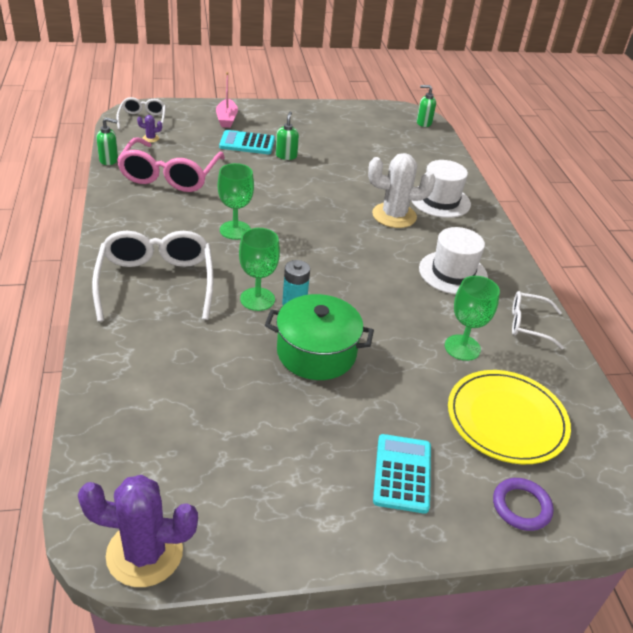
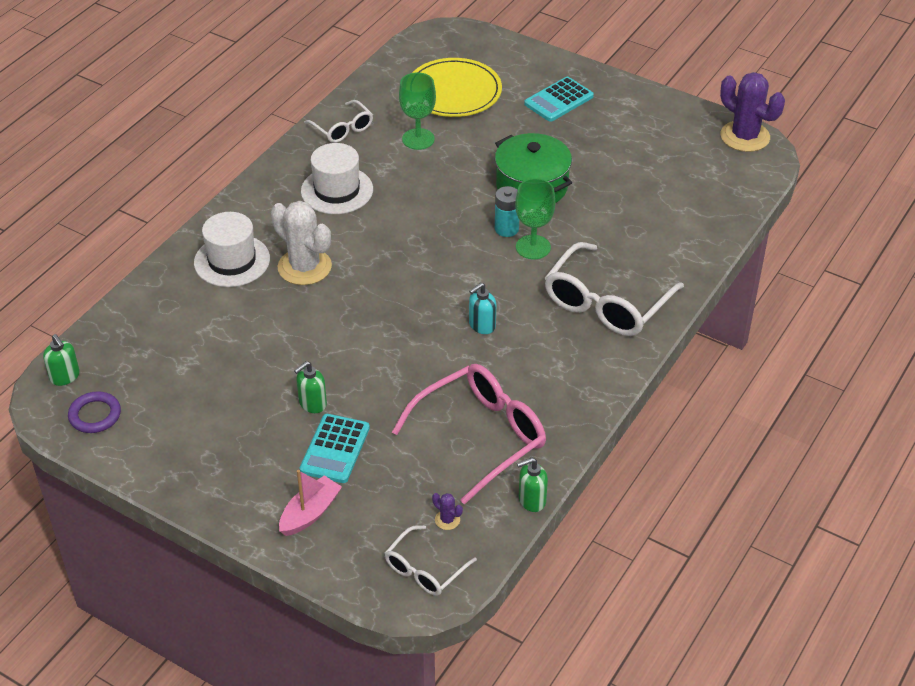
camera: 135 degrees left, 5 degrees up
(109, 160) = (531, 500): green soap dispenser -> green soap dispenser turned 60 degrees counterclockwise
(235, 230) = (482, 325): green goblet -> turquoise soap dispenser
(247, 143) = (335, 449): turquoise calculator -> turquoise calculator turned 60 degrees clockwise
(521, 506) = (509, 57): purple ring -> purple ring (95, 415)

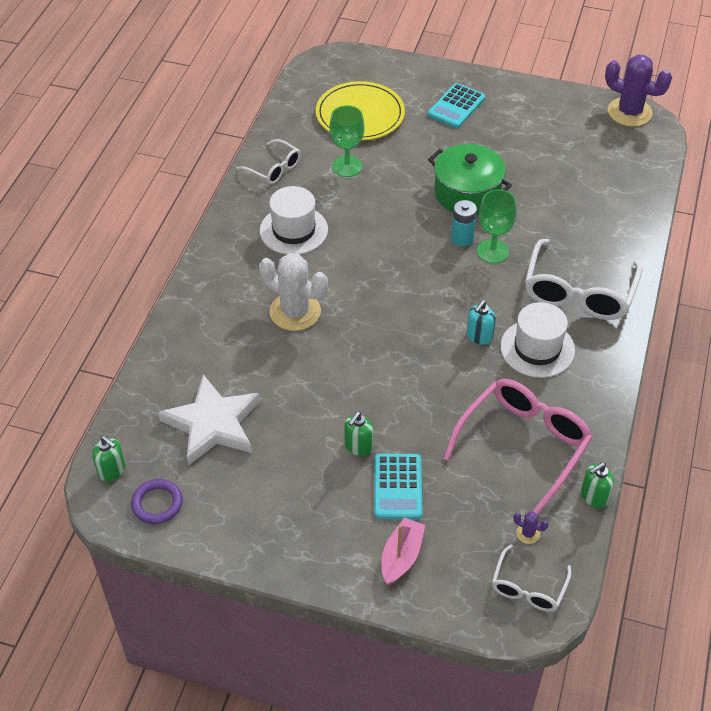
camera: 15 degrees left, 5 degrees up
(179, 354) = (213, 424): none -> white star
(232, 261) = (224, 319): white hat -> white hat (537, 348)

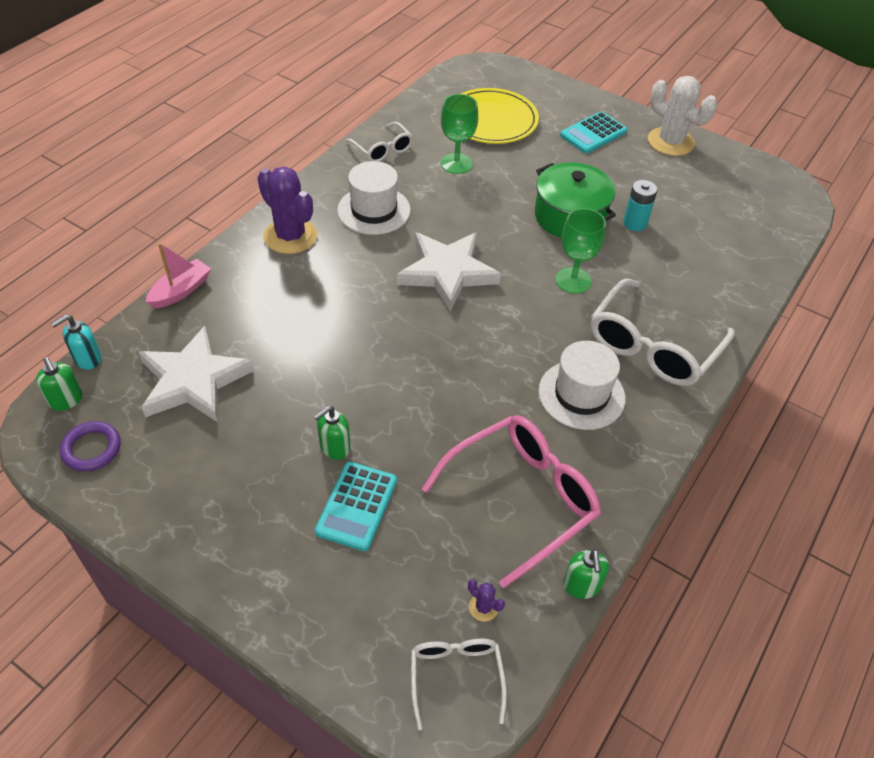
camera: 15 degrees right, 0 degrees up
(295, 312) = (336, 289): white cactus -> white cactus (670, 142)
(384, 272) = (447, 272): none -> white star
(401, 556) = (323, 589): pink boat -> pink boat (181, 291)
(462, 238) = (545, 259): turquoise battery -> turquoise battery (635, 223)
(479, 336) = (521, 364): turquoise soap dispenser -> turquoise soap dispenser (87, 359)
(528, 588) = (456, 676): white glasses -> white glasses turned 135 degrees clockwise
(594, 497) = (581, 586): green soap dispenser -> green soap dispenser turned 75 degrees counterclockwise
(629, 112) = (778, 178): purple cactus -> purple cactus (290, 236)

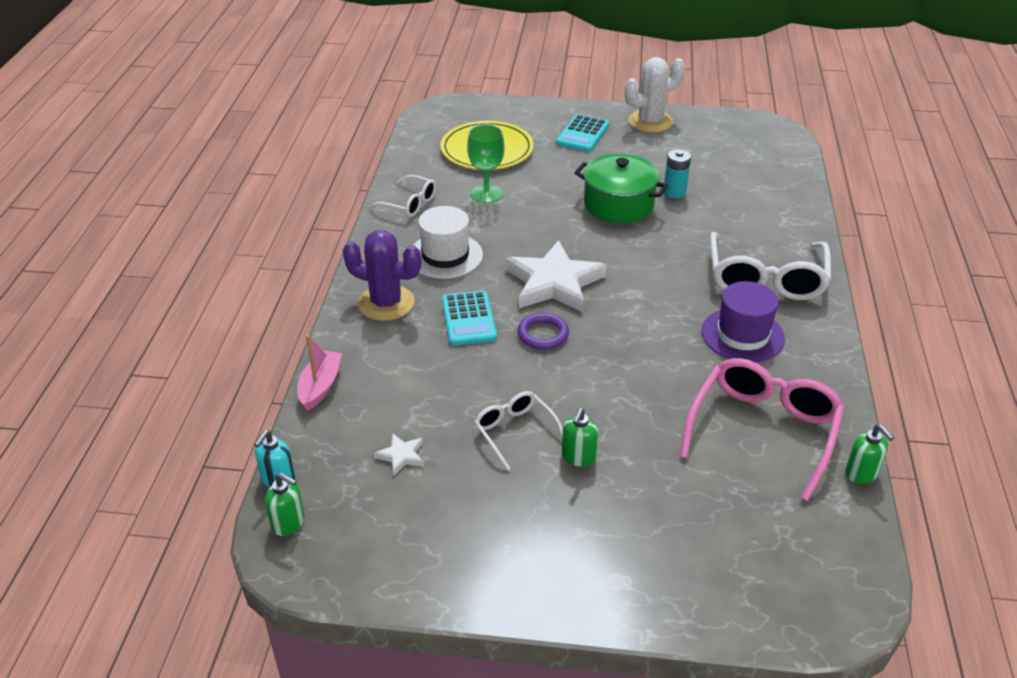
camera: 25 degrees left, 10 degrees down
(91, 449) = (353, 553): purple ring -> purple ring (543, 334)
(193, 381) = (401, 456): white star -> white star, size x0.42
(357, 506) = (637, 494): turquoise calculator -> turquoise calculator (469, 319)
(456, 676) = (826, 583): white glasses -> white glasses (515, 432)
(483, 607) = (803, 523): purple cactus -> none
(573, 280) = (663, 252): green goblet -> none
(581, 394) = (742, 335): white hat -> purple hat
(670, 142) = (650, 121): white cactus -> white cactus turned 45 degrees counterclockwise

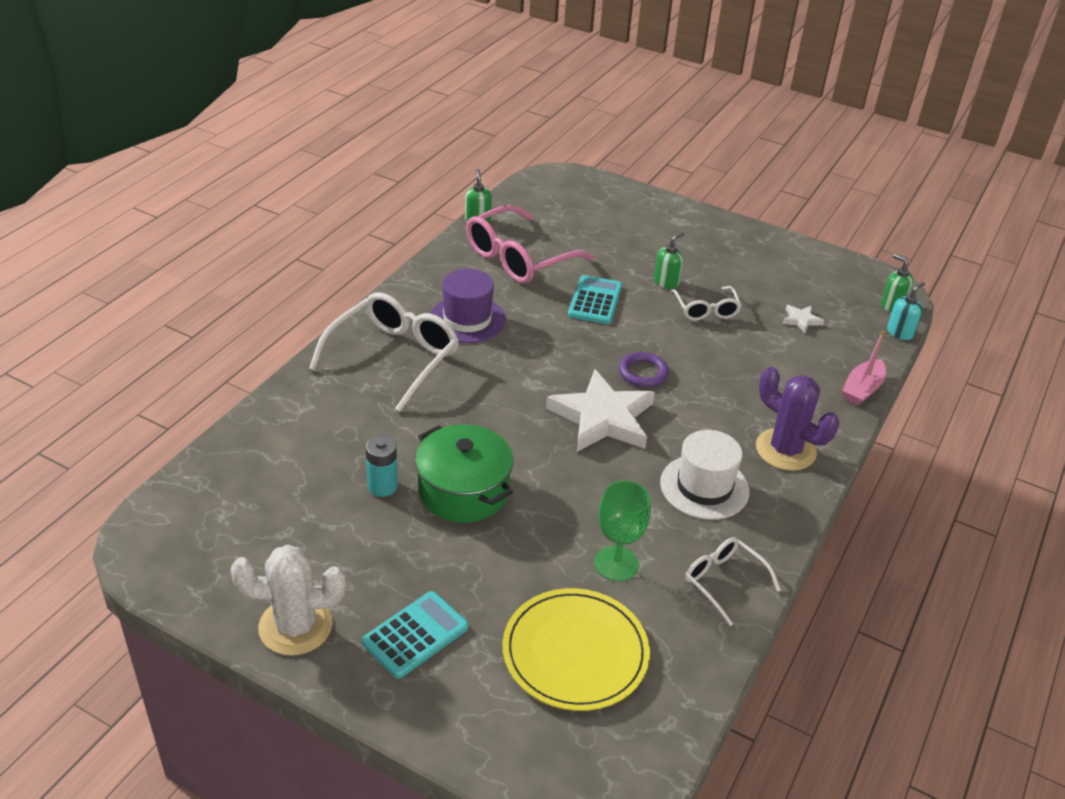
camera: 160 degrees left, 0 degrees up
(469, 319) = (706, 408): turquoise calculator -> turquoise calculator (595, 301)

